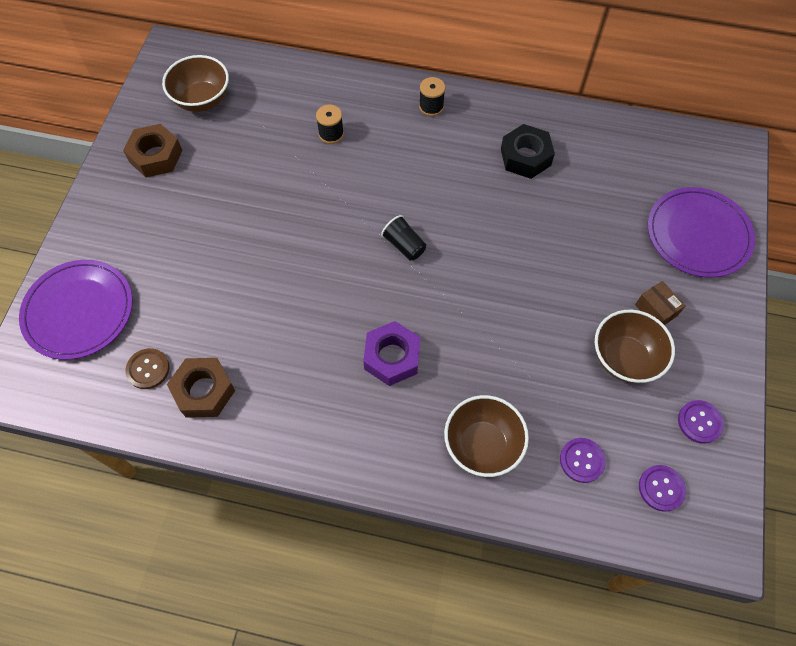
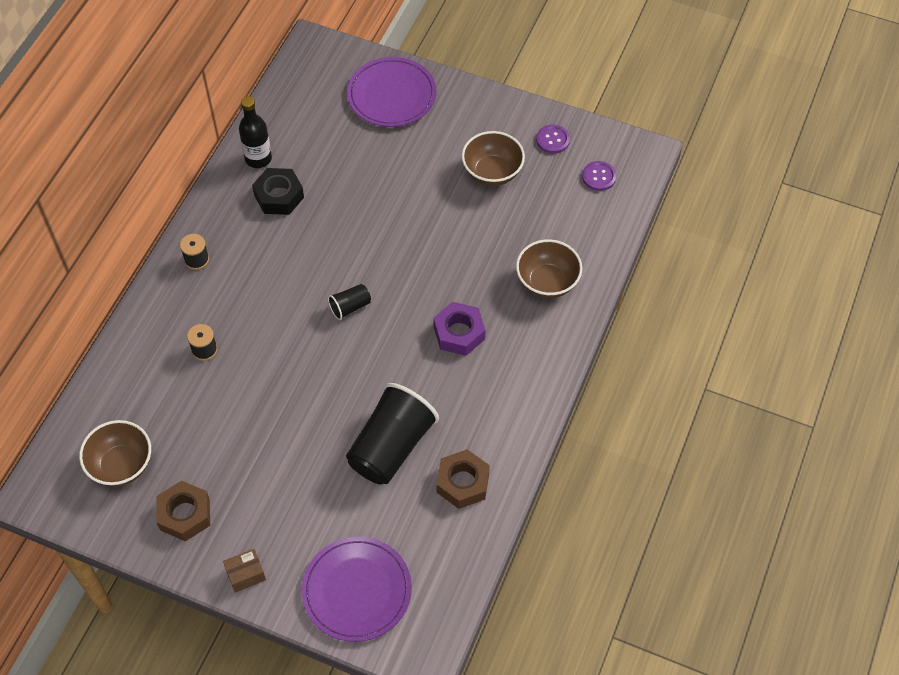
camera: 80 degrees left, 5 degrees down
(148, 369) = (432, 529): brown button -> none
(241, 314) = (391, 447): none -> black cup
(567, 130) = (258, 158): none -> black bottle
(582, 460) = (570, 220): purple button -> none
(656, 310) = (454, 141): brown box -> brown box (246, 574)

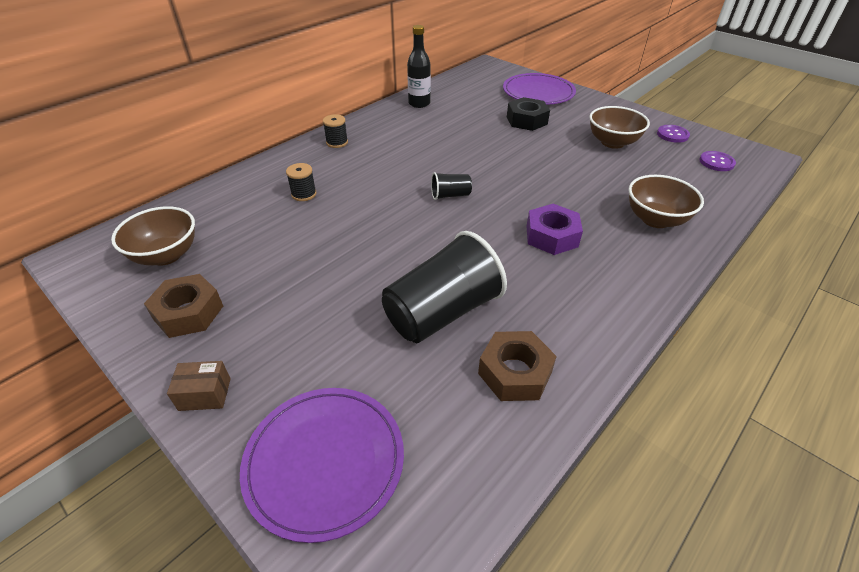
camera: 20 degrees right, 15 degrees down
(279, 196) = (424, 123): black nut -> black nut (526, 120)

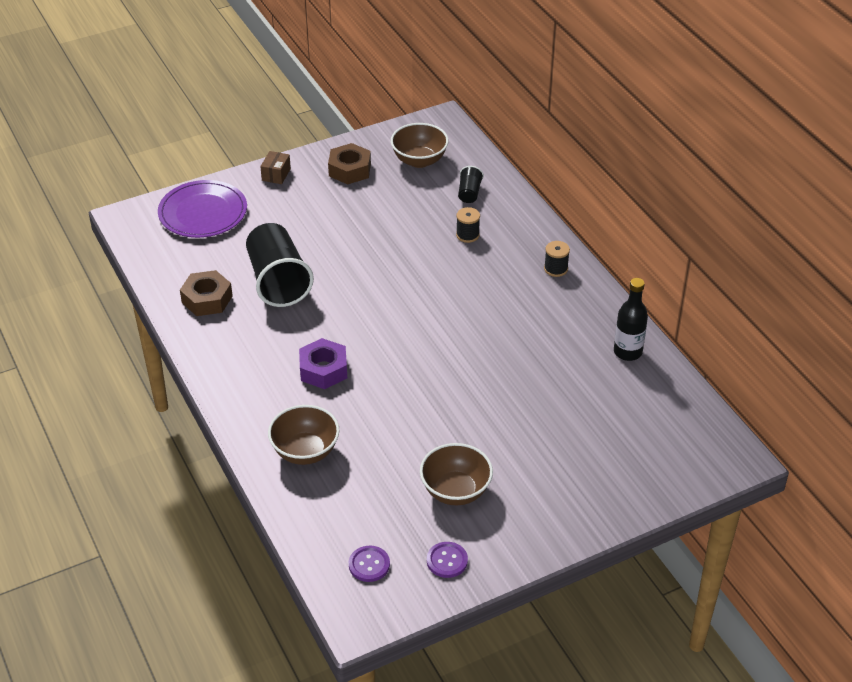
camera: 110 degrees right, 0 degrees up
(450, 195) = (418, 325): black cup -> black cup (469, 193)
(526, 120) = (543, 435): black nut -> none
(538, 92) = (620, 478): purple plate -> none

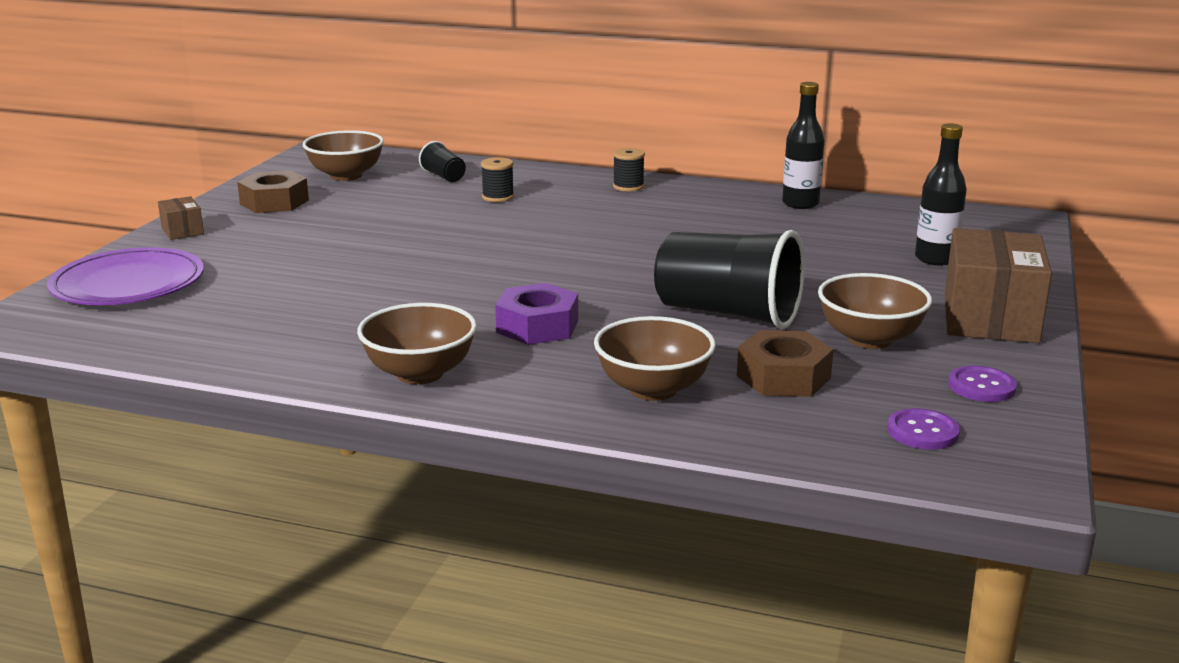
camera: 45 degrees left, 20 degrees down
(207, 299) = (268, 338): brown nut -> brown nut (783, 377)
(231, 370) = (420, 373): none -> brown bowl
(278, 281) = (341, 292): black cup -> black cup (728, 313)
(545, 521) = (990, 318): none -> brown box
(610, 456) = (935, 259): none -> black bottle

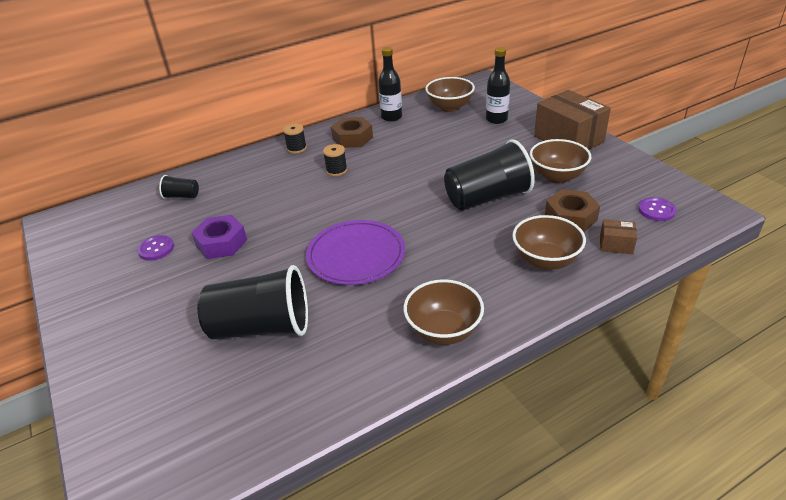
camera: 45 degrees left, 15 degrees up
(128, 283) = (142, 407): purple plate -> purple plate (356, 255)
(182, 231) = (89, 341): brown box -> brown box (616, 245)
(274, 202) = (109, 278): brown nut -> brown nut (352, 138)
(297, 287) = (261, 327): none -> black cup
(346, 176) = (116, 230): brown bowl -> brown bowl (449, 107)
(498, 197) = (243, 193): black spool -> black spool (336, 170)
(537, 326) = (432, 261): purple nut -> purple nut (221, 243)
(981, 386) = (629, 175): purple button -> purple button (156, 249)

